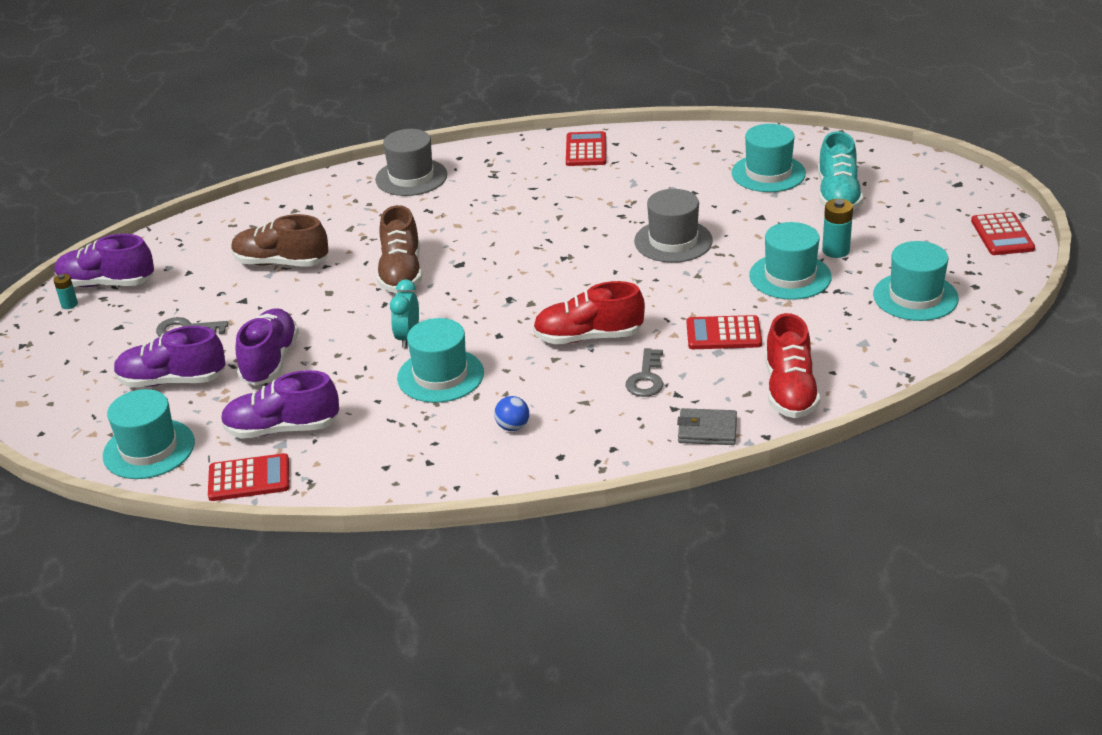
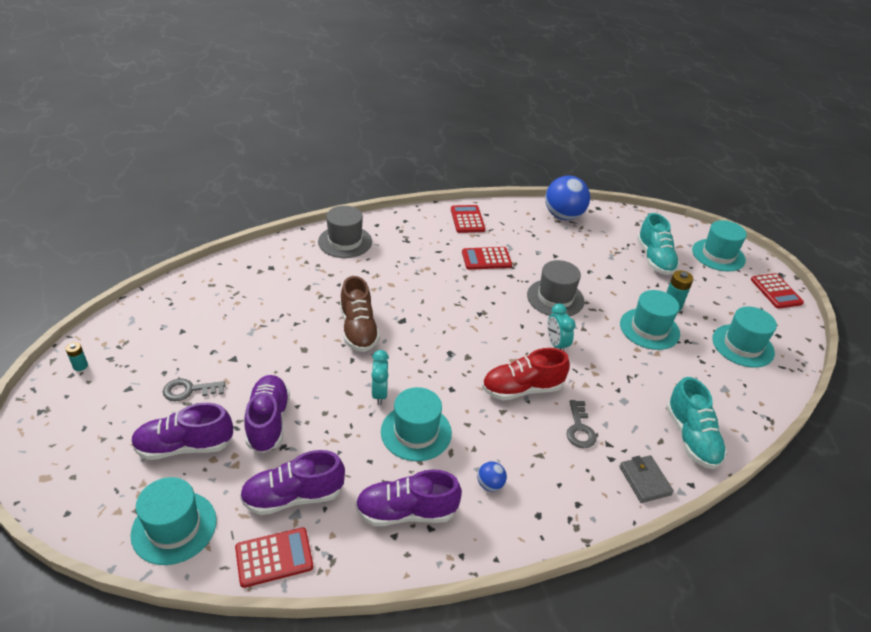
camera: 15 degrees left, 5 degrees up
(107, 283) = (112, 343): purple shoe -> purple shoe (406, 512)
(281, 263) = (259, 321): brown shoe -> none
(653, 292) = (556, 344): none -> turquoise clock
(707, 430) = (644, 480): grey wallet -> grey wallet turned 75 degrees clockwise
(723, 334) = (622, 383): red calculator -> red calculator (486, 259)
(726, 144) = (563, 216): none -> blue ball
(768, 173) = (600, 240): turquoise hat -> turquoise hat (718, 255)
(790, 391) = (691, 437): red shoe -> turquoise shoe

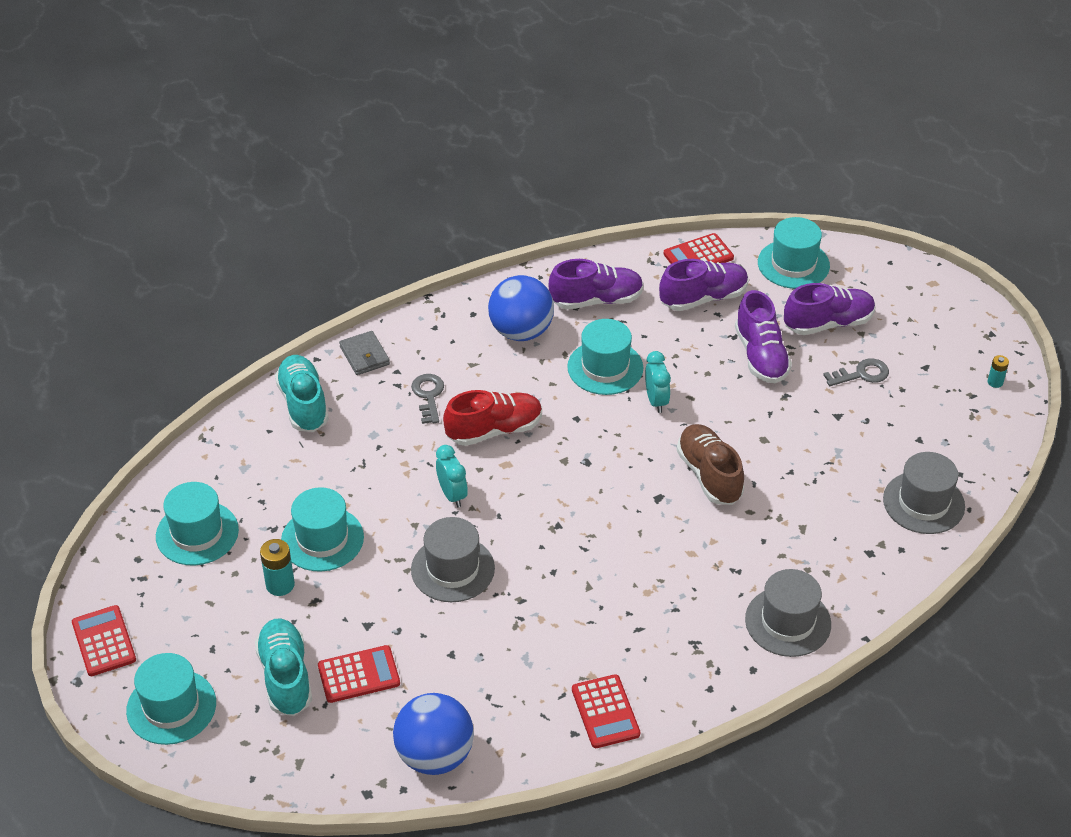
camera: 175 degrees right, 5 degrees up
(213, 289) = (923, 503): none -> grey hat
(486, 259) = (561, 626): red calculator -> red calculator (359, 675)
(490, 484) = (521, 331): blue ball -> blue ball, size x2.27

